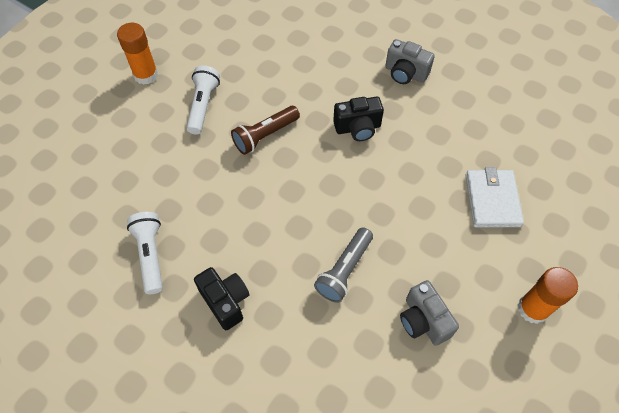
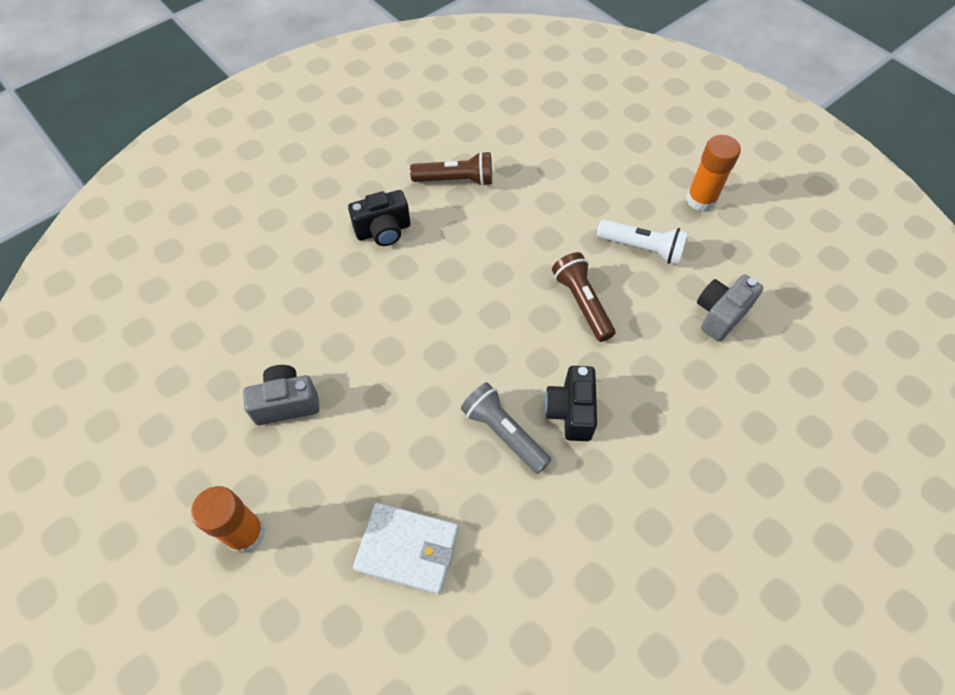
camera: 105 degrees right, 0 degrees up
(151, 255) = (456, 180): white flashlight -> brown flashlight
(344, 270) = (376, 342): grey flashlight -> grey flashlight (504, 433)
(405, 73) = (661, 509): grey camera -> grey camera (720, 314)

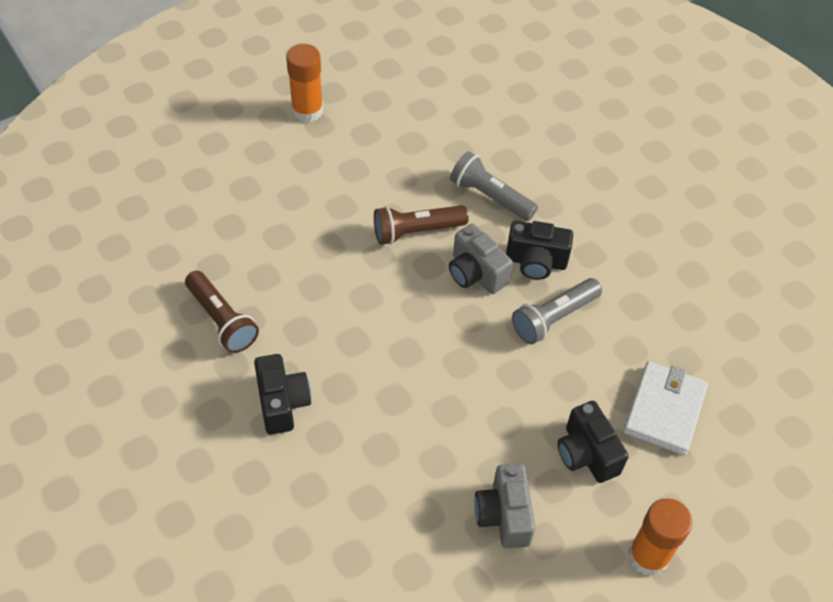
camera: 85 degrees left, 5 degrees down
(351, 471) = (586, 454): none -> black camera
(456, 180) = (222, 320): brown flashlight -> brown flashlight turned 135 degrees clockwise
(642, 248) = (358, 170): white flashlight -> none
(644, 362) = (490, 196): none -> grey flashlight
(720, 314) = (446, 130): grey camera -> grey camera (476, 273)

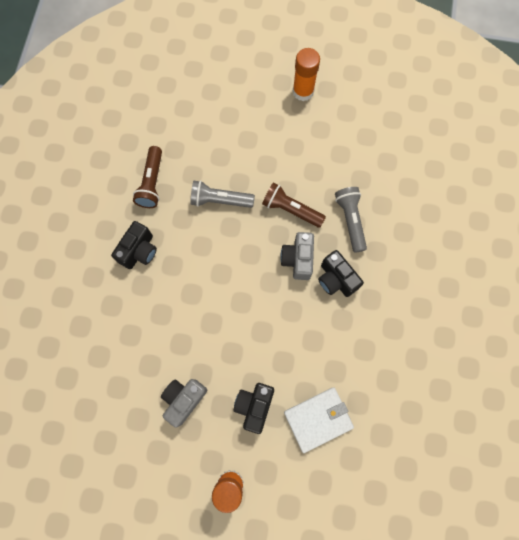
camera: 45 degrees right, 20 degrees up
(554, 318) = (313, 319): grey flashlight -> grey flashlight (220, 200)

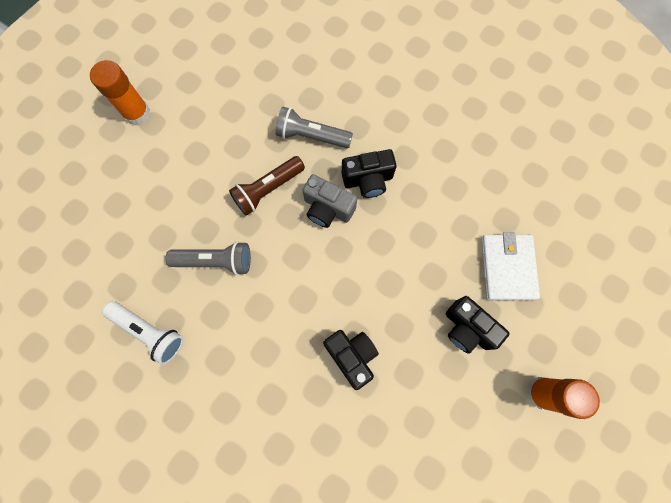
camera: 65 degrees left, 0 degrees up
(139, 251) = (227, 384): black camera -> black camera (351, 356)
(152, 183) = (149, 332): brown flashlight -> white flashlight
(184, 399) = (429, 406): grey camera -> none
(220, 200) = (215, 261): grey flashlight -> grey flashlight turned 120 degrees counterclockwise

